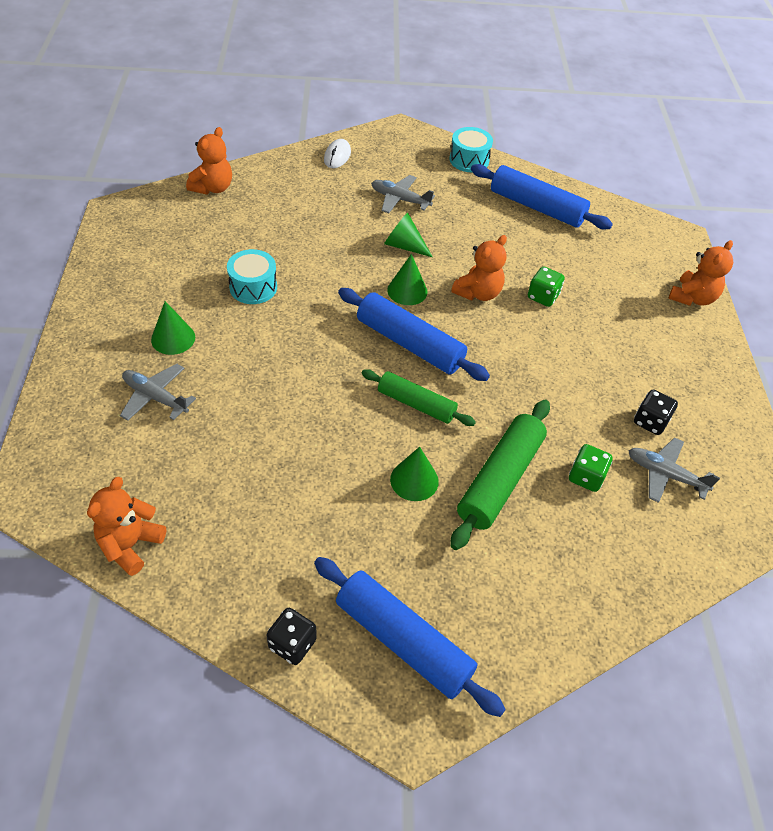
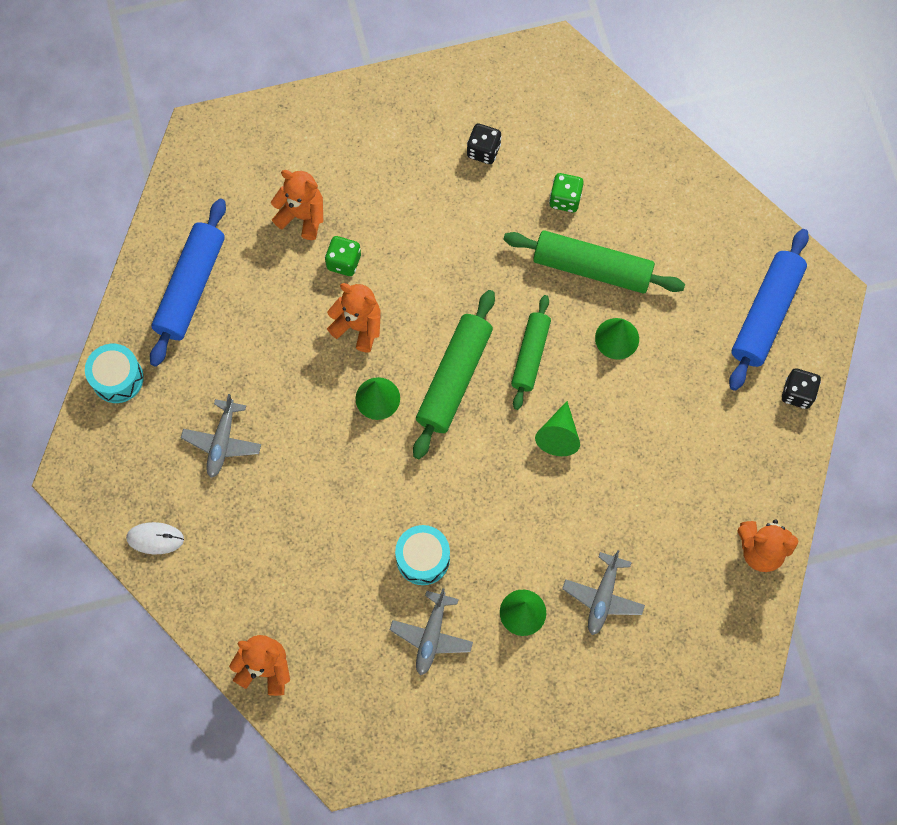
camera: 100 degrees left, 20 degrees up
(404, 246) = (305, 418): green cone -> green cone (559, 435)
(410, 343) = (454, 378): blue rolling pin -> green rolling pin
(665, 474) = (540, 136): grey plane -> grey plane (431, 636)
(692, 298) = (299, 118): orange teddy bear -> orange teddy bear (302, 216)

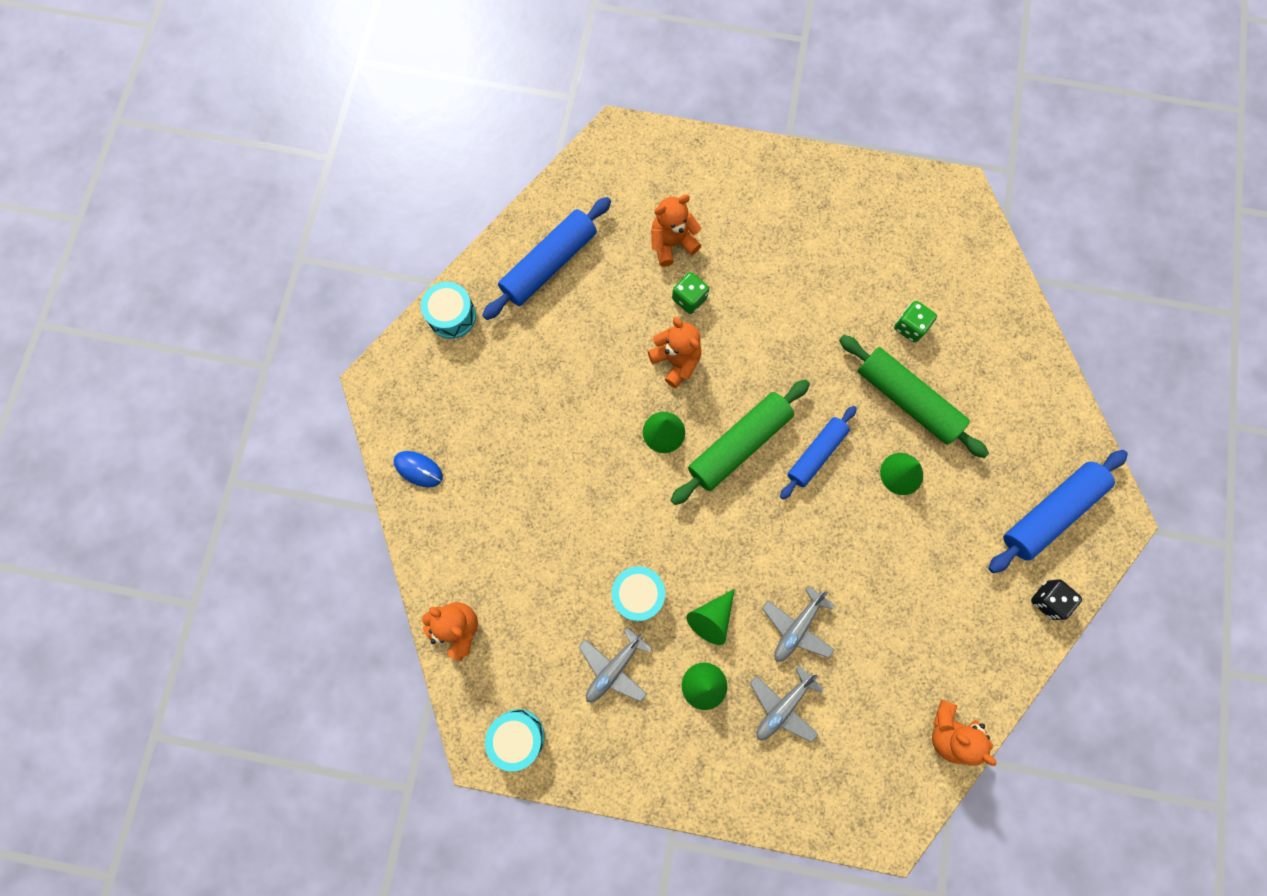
camera: 25 degrees right, 5 degrees up
(155, 538) = (418, 469): white mouse -> blue mouse
(222, 442) = (513, 410): grey plane -> grey plane (797, 627)
(302, 216) = (672, 243): orange teddy bear -> orange teddy bear turned 75 degrees counterclockwise
(370, 739) = (517, 737): none -> turquoise drum
(483, 151) = (856, 253): black dice -> none
(530, 355) = (816, 454): green rolling pin -> blue rolling pin
(559, 435) = (809, 538): green cone -> green cone (711, 618)

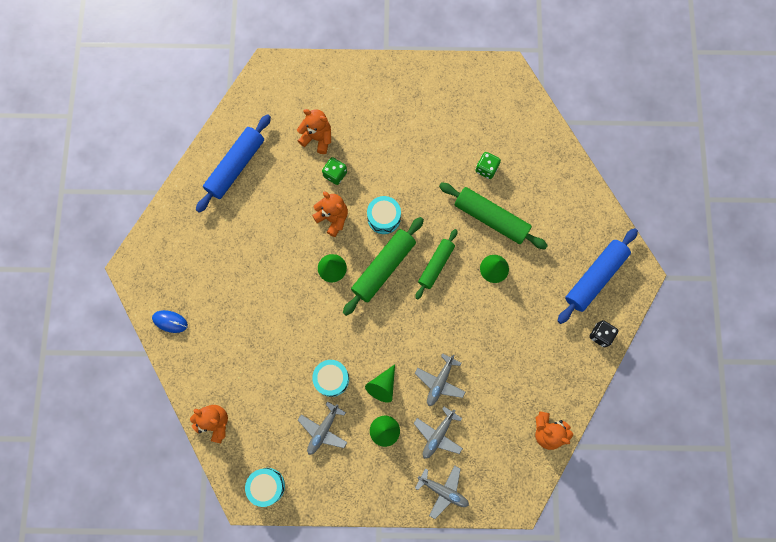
camera: 10 degrees left, 0 degrees up
(452, 316) = (175, 213): turquoise drum -> turquoise drum (384, 218)
(672, 243) = (317, 138): orange teddy bear -> orange teddy bear turned 60 degrees clockwise
(778, 793) = (443, 491): none -> grey plane
(816, 454) = (436, 265): blue rolling pin -> green rolling pin

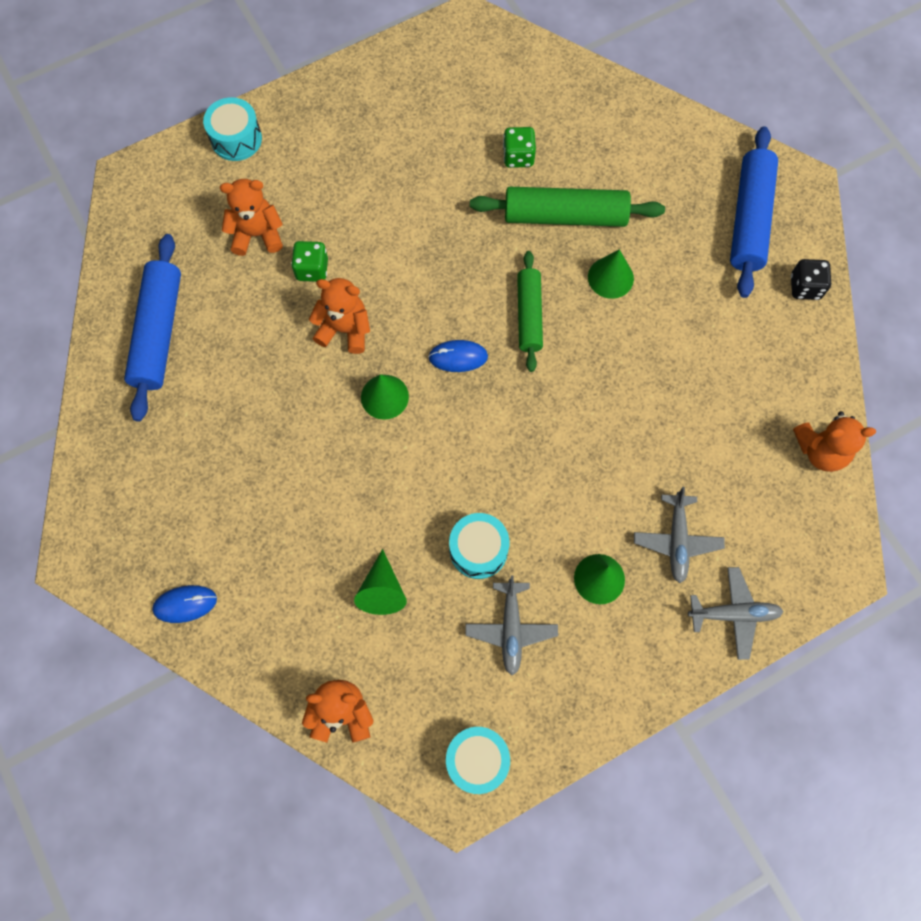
camera: 30 degrees left, 5 degrees down
(383, 267) = (458, 357): green rolling pin -> blue mouse
(383, 386) = (557, 518): green cone -> green cone (382, 590)
(384, 218) = (417, 291): turquoise drum -> turquoise drum (236, 139)
(440, 382) = (633, 467): grey plane -> none

